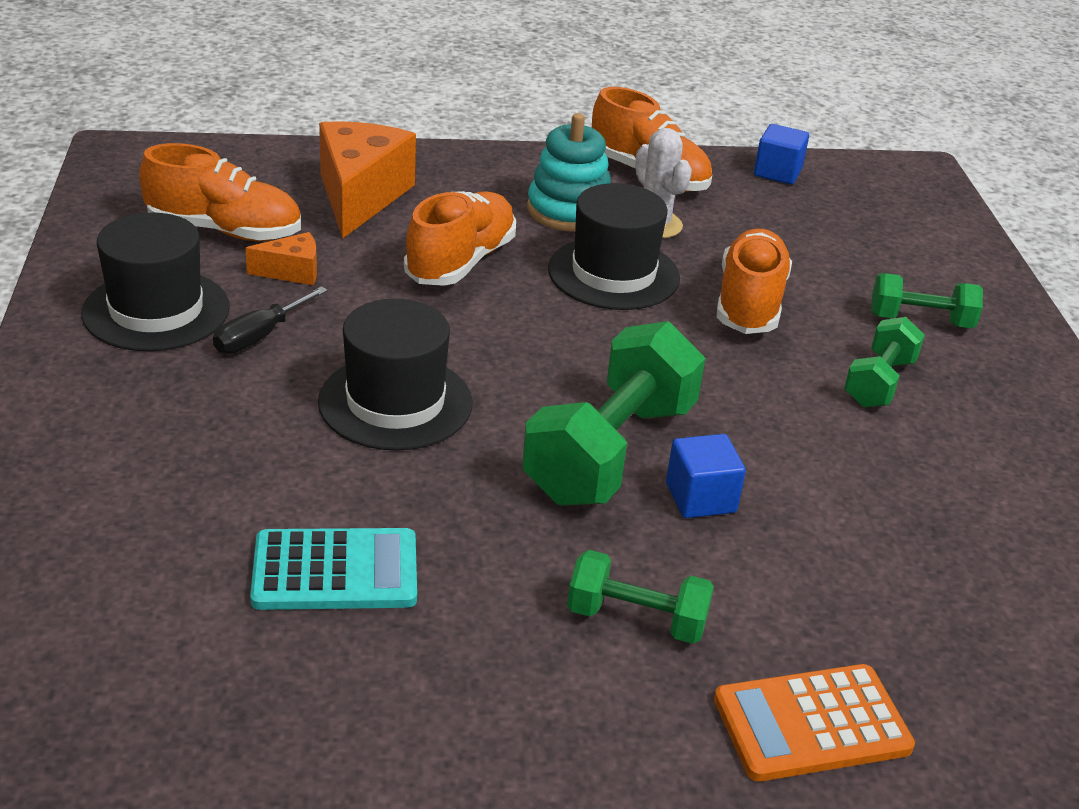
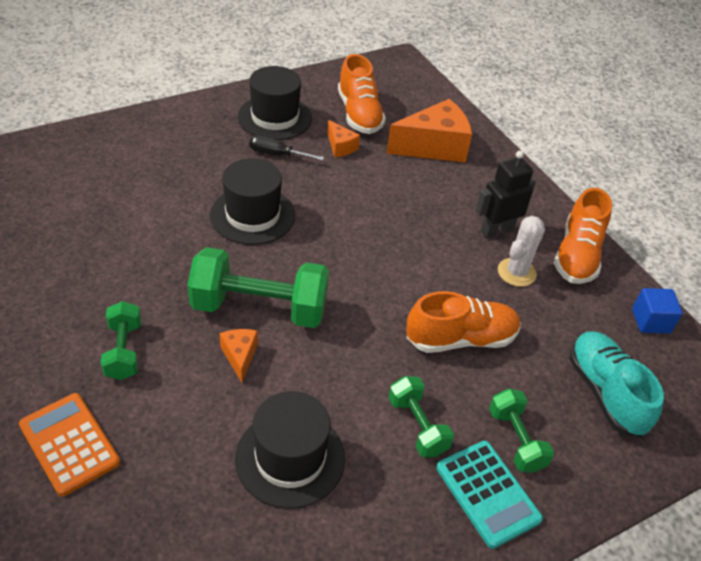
camera: 65 degrees right, 10 degrees up
(335, 571) = (113, 234): turquoise calculator -> turquoise calculator (487, 493)
(461, 262) = (400, 202): orange shoe -> none
(569, 211) = (497, 230): turquoise stacking toy -> black robot
(613, 274) = (442, 267): black hat -> black hat (290, 458)
(700, 498) = (239, 356): blue cube -> orange cheese
(871, 239) = (605, 393): none -> turquoise shoe
(878, 382) = (417, 426): green dumbbell -> green dumbbell turned 60 degrees clockwise

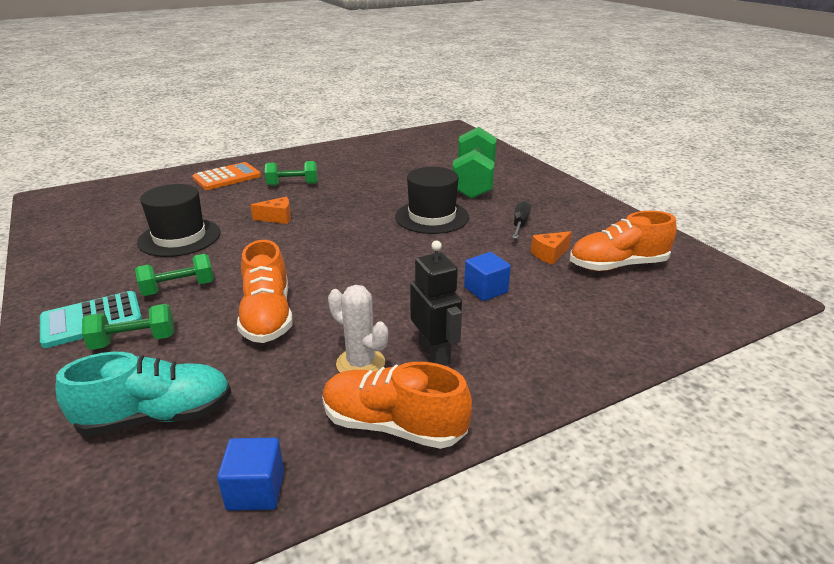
camera: 95 degrees right, 15 degrees down
(259, 308) = (324, 223): green dumbbell -> green dumbbell (473, 182)
(275, 117) = (578, 221): black hat -> none
(403, 193) = (485, 290): none -> blue cube
(434, 147) = (584, 314): orange cheese -> none

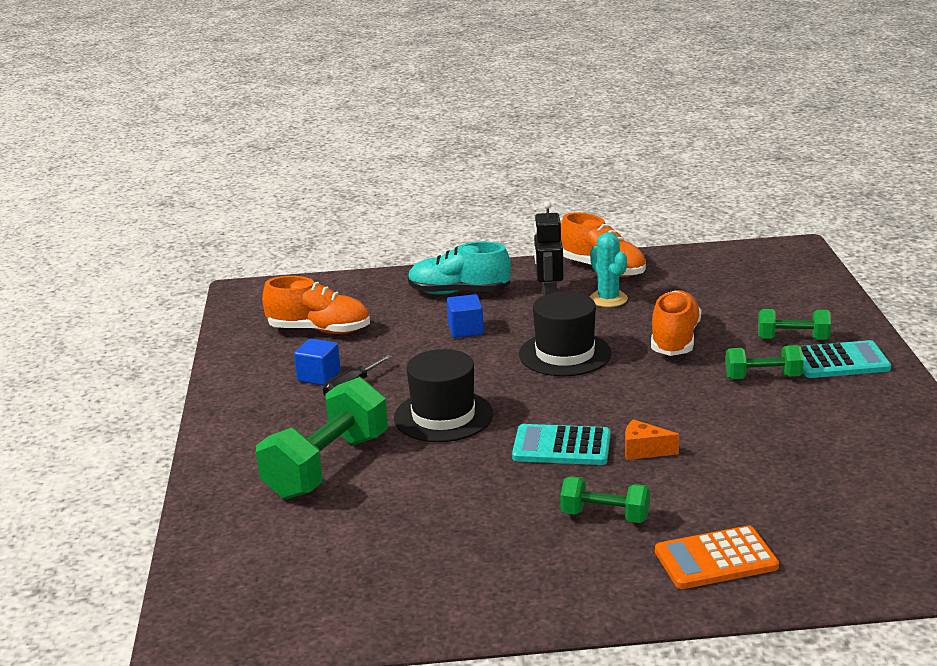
camera: 155 degrees left, 5 degrees down
(156, 416) = (760, 294): turquoise shoe -> turquoise shoe (459, 292)
(179, 237) = (775, 442): black hat -> black hat (565, 354)
(256, 490) = (694, 258): blue cube -> blue cube (319, 376)
(335, 212) = (561, 446): none -> turquoise calculator
(360, 363) = (608, 299): white cactus -> turquoise cactus
(550, 255) = (367, 350): orange cheese -> none

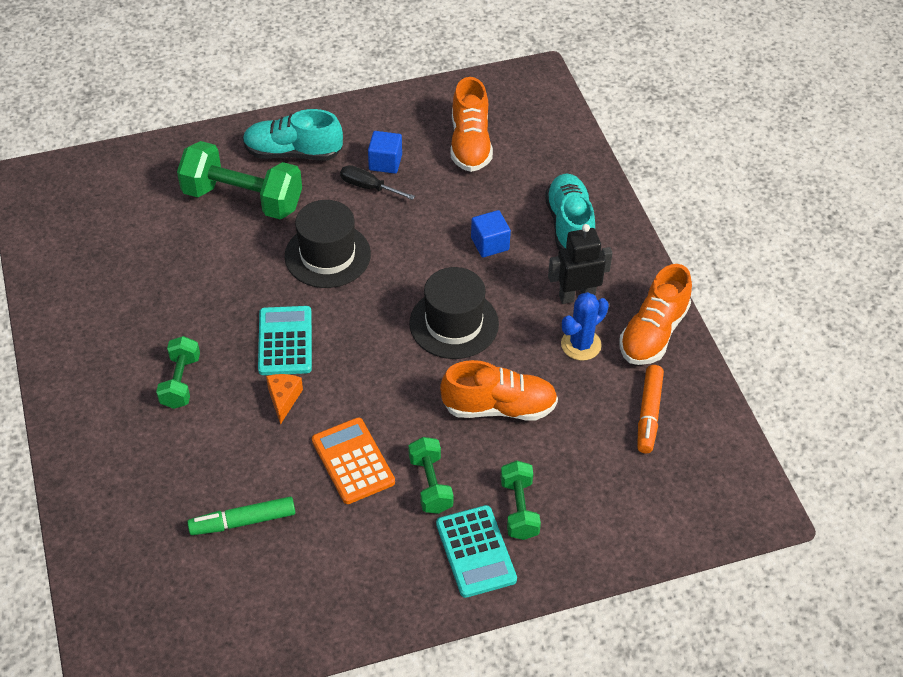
camera: 75 degrees right, 25 degrees up
(268, 430) = (293, 153): none -> turquoise shoe
(608, 299) = (581, 345): turquoise cactus -> blue cactus
(692, 279) = (648, 414): none -> orange marker
(716, 559) = (122, 459): orange calculator -> orange calculator (353, 461)
(806, 481) = (243, 521): none -> green marker

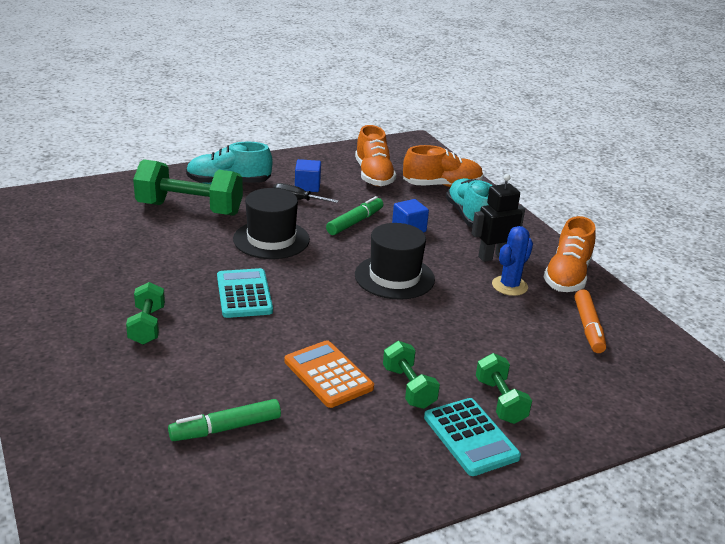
camera: 10 degrees left, 20 degrees down
(283, 399) = (250, 333): orange cheese -> none
(429, 229) = (355, 222): none -> green marker
(499, 407) = (454, 329): orange shoe -> orange shoe (442, 186)

